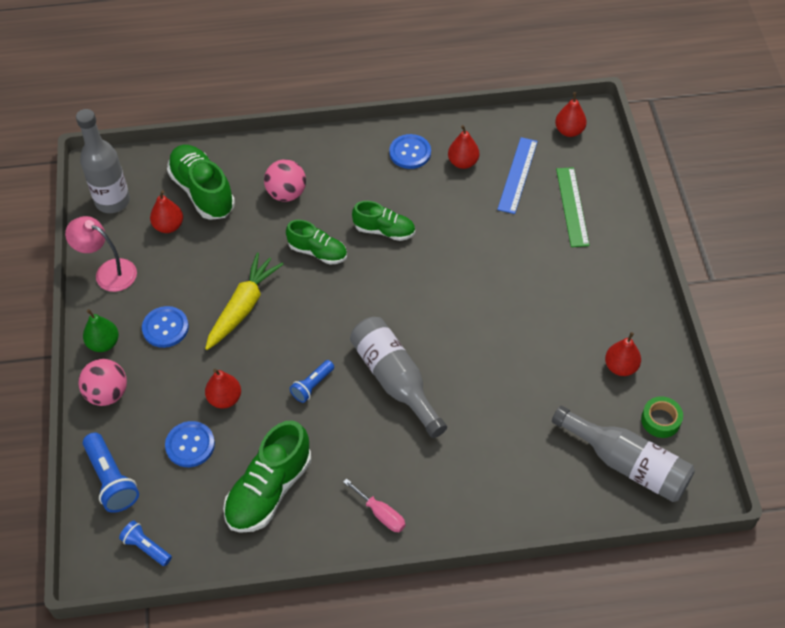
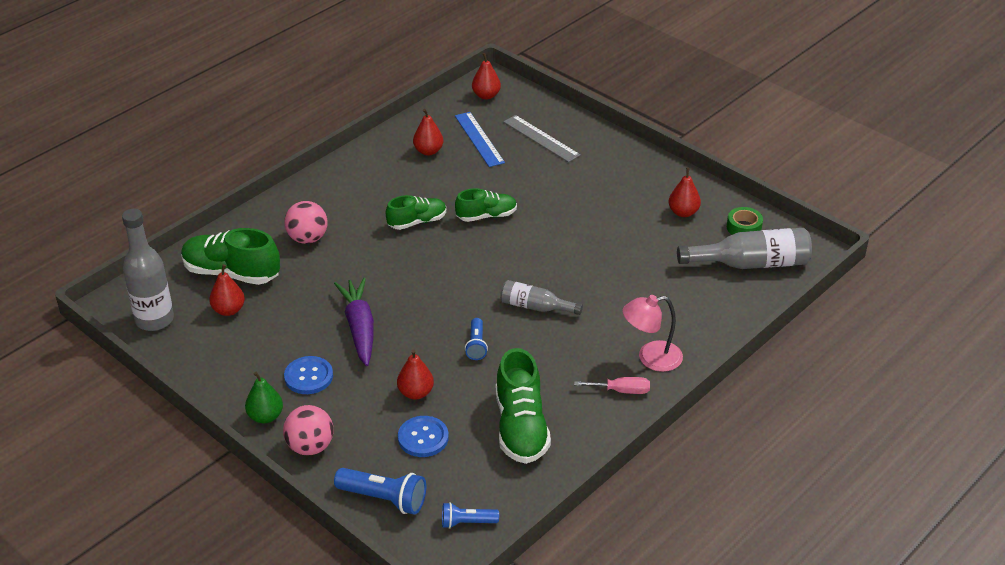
camera: 40 degrees left, 15 degrees down
(108, 272) = (210, 368): pink lamp -> pink lamp (651, 358)
(243, 307) = (359, 328): yellow carrot -> purple carrot
(318, 252) = (379, 262): green shoe -> green shoe (486, 216)
(395, 380) = (535, 307): grey bottle -> grey bottle, size x0.61
(410, 152) = (379, 164): blue button -> none
(572, 206) = (541, 138): green ruler -> grey ruler

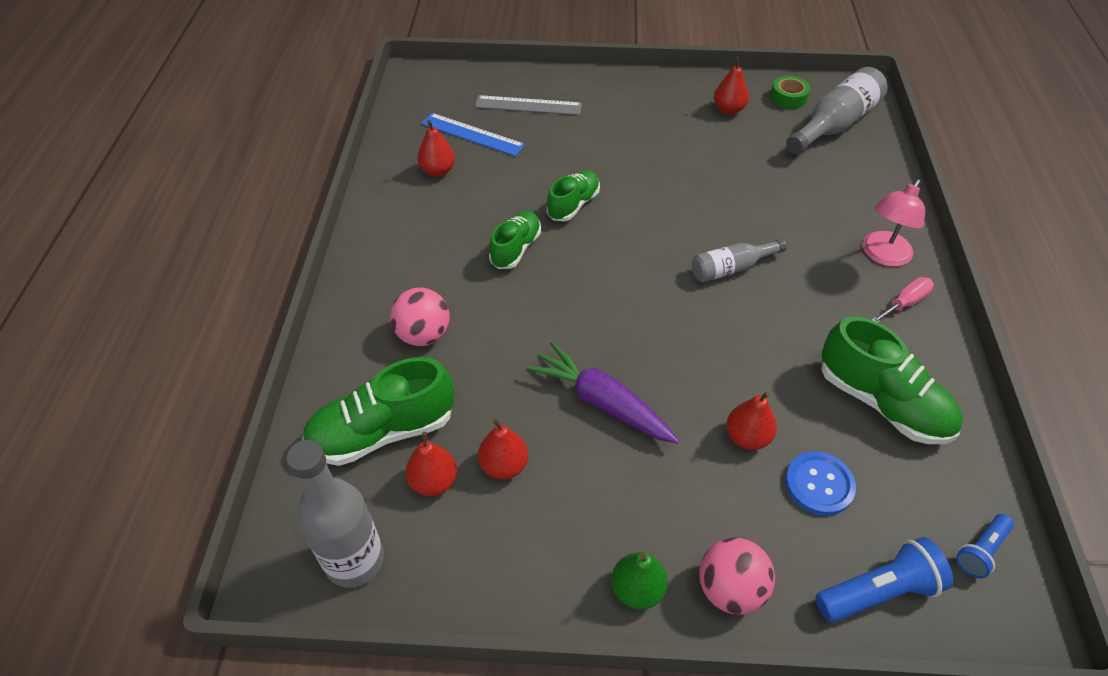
camera: 40 degrees left, 10 degrees up
(308, 376) = (621, 500): blue button -> none
(476, 345) = (733, 343): blue flashlight -> none
(486, 95) = (427, 90): red pear -> red pear (504, 465)

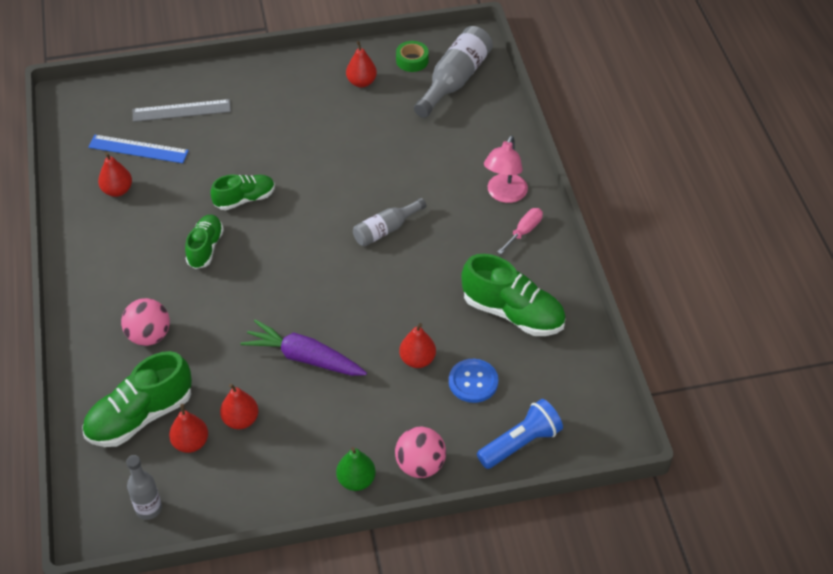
camera: 15 degrees left, 0 degrees up
(354, 560) = (148, 509): grey bottle -> grey bottle, size x0.61
(573, 205) = (244, 199): green shoe -> green shoe turned 45 degrees clockwise
(981, 551) = (587, 401): blue flashlight -> none

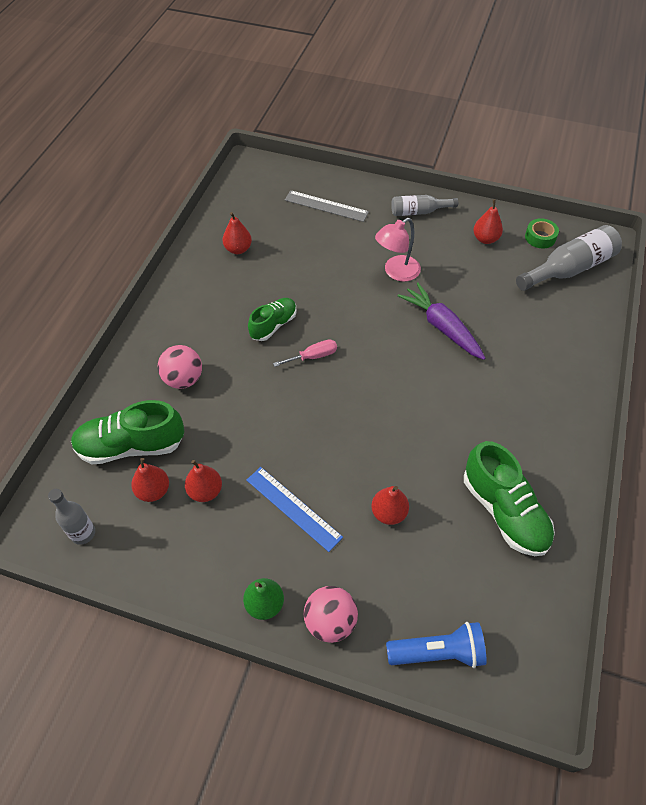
camera: 30 degrees right, 5 degrees up
(138, 149) = (274, 223): blue ruler -> blue ruler (293, 508)
(244, 199) = (330, 298): green shoe -> none
(304, 357) = (292, 460): purple carrot -> purple carrot (442, 327)
(386, 229) = (432, 376): grey bottle -> grey bottle (419, 212)
(473, 382) = (427, 562): blue button -> none
(504, 194) = (558, 391): pink lamp -> pink lamp (396, 272)
(524, 231) = (559, 435): pink screwdriver -> pink screwdriver (313, 356)

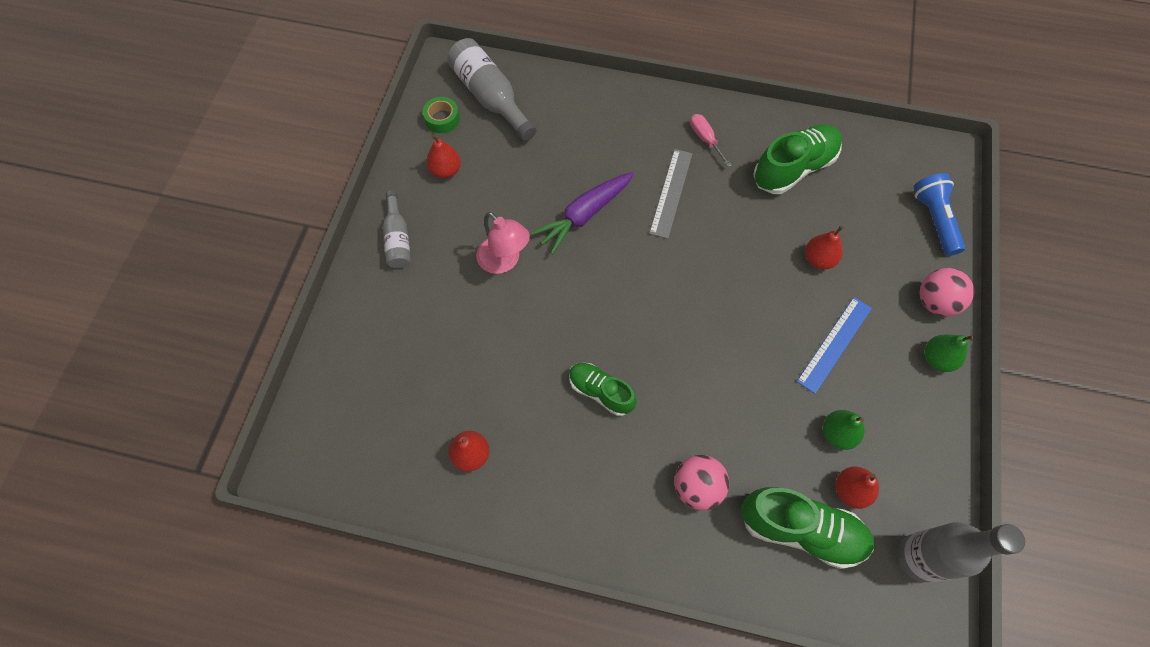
camera: 95 degrees left, 10 degrees up
(83, 533) = (919, 558): grey bottle -> grey bottle, size x1.65
(131, 446) = (800, 530): green shoe -> green shoe turned 60 degrees counterclockwise
(205, 491) = (837, 434): red pear -> green pear
(313, 356) = (642, 342): pink screwdriver -> pink screwdriver (705, 139)
(326, 206) = (385, 348): grey ruler -> grey ruler (671, 193)

